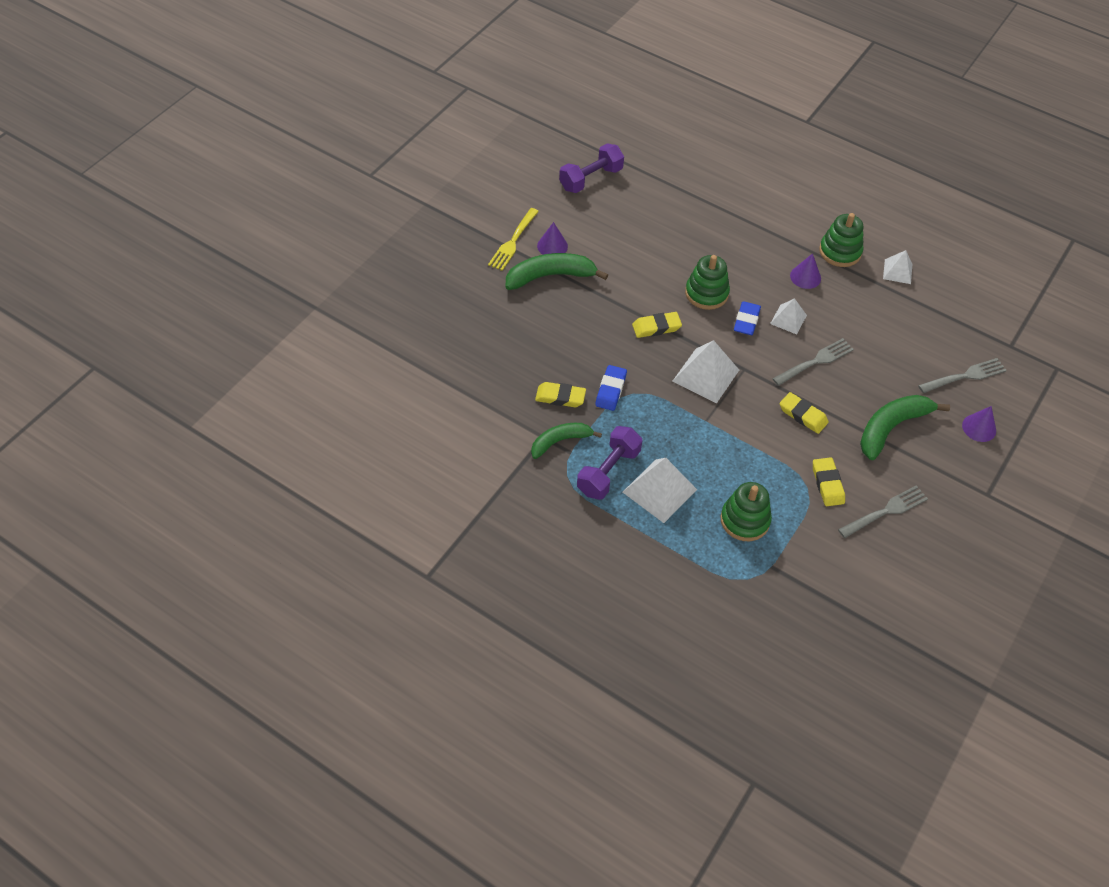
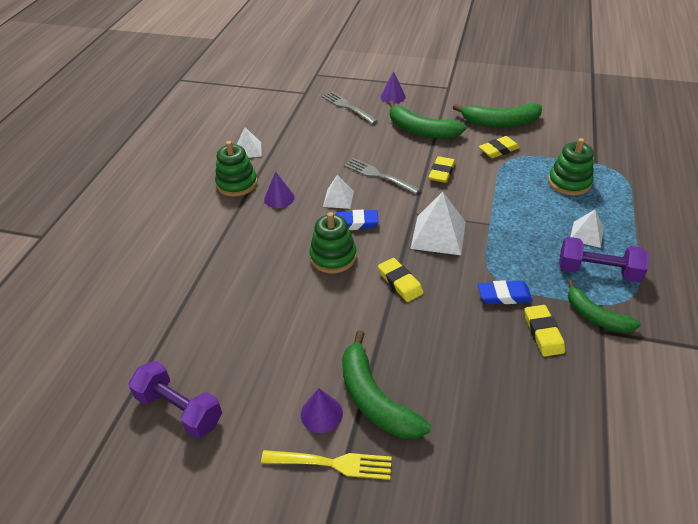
camera: 105 degrees left, 10 degrees down
(659, 490) = (586, 234): white pyramid -> white pyramid, size x0.59
(885, 512) = (500, 123): grey fork -> green banana

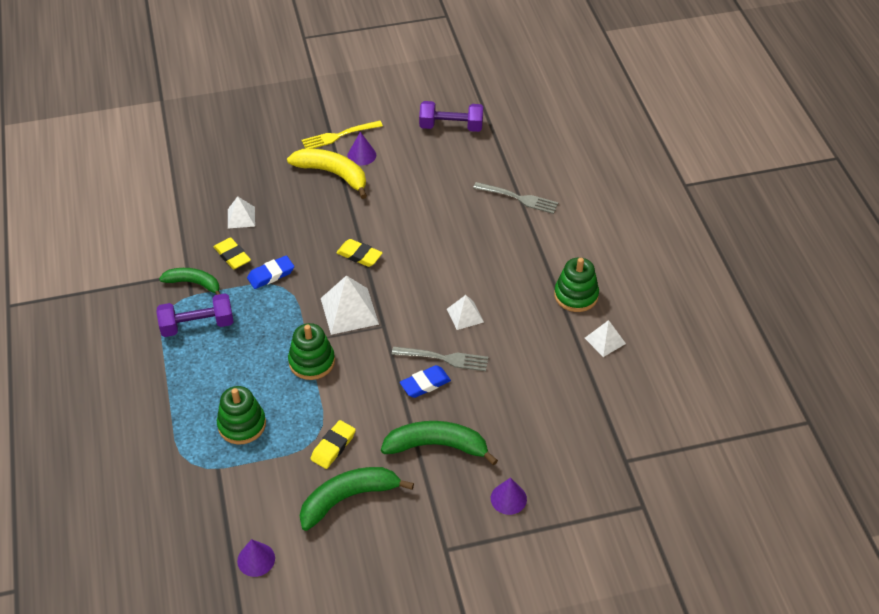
camera: 150 degrees right, 5 degrees up
(279, 198) = (521, 295): purple cone -> purple cone (256, 559)
(333, 257) = (428, 257): green stacking toy -> green stacking toy (312, 361)
(348, 107) = (550, 454): grey fork -> grey fork (518, 198)
(355, 223) = (431, 295): blue eraser -> blue eraser (425, 384)
(374, 398) = (333, 174): green banana -> yellow banana
(441, 172) = (381, 388): yellow eraser -> none
(586, 234) = (213, 362): white pyramid -> white pyramid (241, 217)

